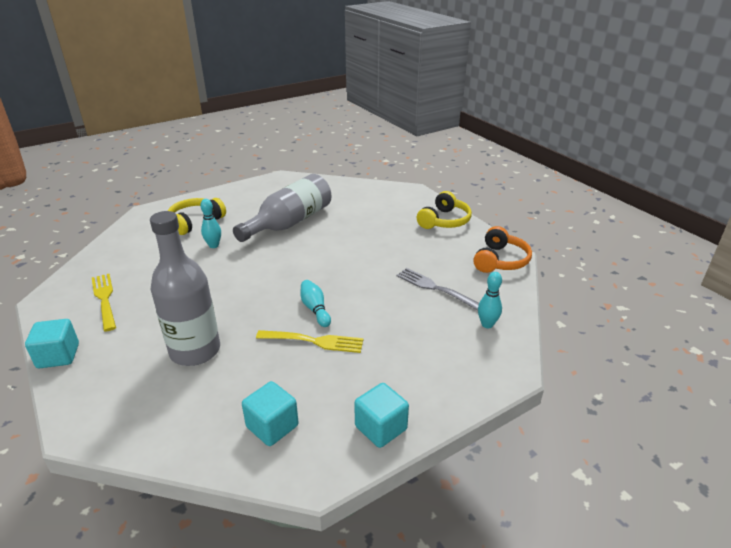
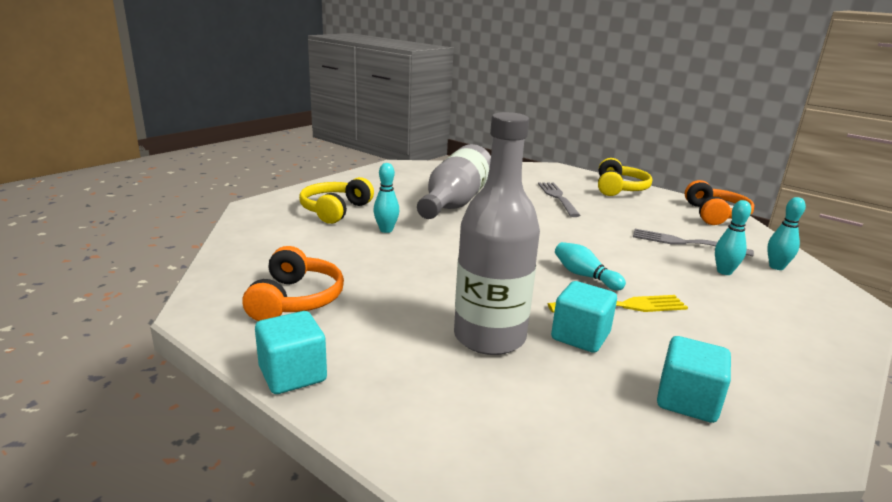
camera: 20 degrees left, 10 degrees down
(105, 299) = (295, 299): yellow fork -> orange headphones
(378, 226) = (558, 198): none -> grey fork
(381, 428) = (806, 377): turquoise cube -> turquoise cube (580, 336)
(433, 322) = (724, 272): none -> turquoise bowling pin

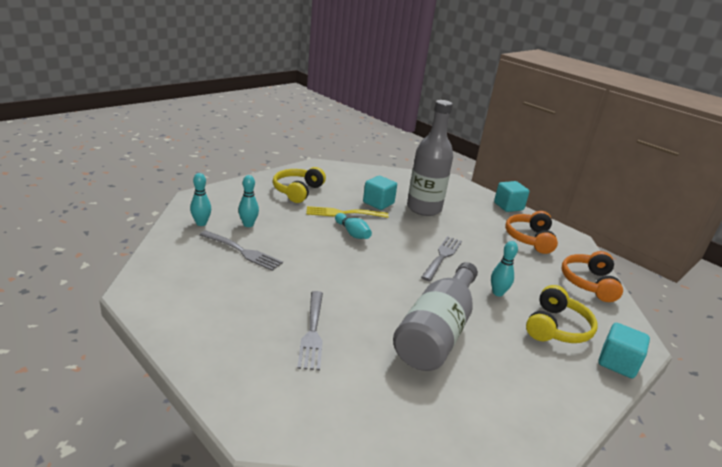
camera: 175 degrees left, 5 degrees up
(451, 259) = (442, 257): none -> grey fork
(619, 189) = (211, 347): yellow headphones -> yellow headphones (297, 191)
(687, 401) = (349, 179): turquoise cube -> turquoise cube (617, 363)
(715, 215) = (156, 283): orange headphones -> orange headphones (589, 283)

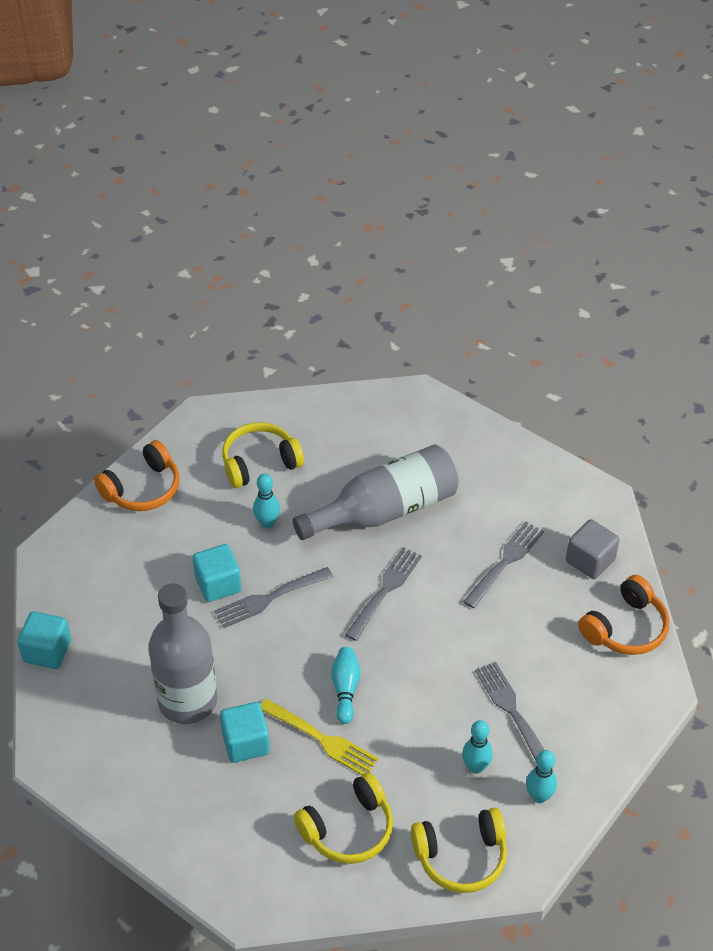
camera: 140 degrees left, 20 degrees up
(232, 195) = (461, 857): none -> yellow headphones
(239, 361) = (590, 560): none -> grey cube
(380, 283) = (385, 591): none -> grey fork
(530, 239) = (112, 578): orange headphones -> orange headphones (625, 628)
(617, 363) = (253, 412): turquoise cube -> turquoise cube (218, 584)

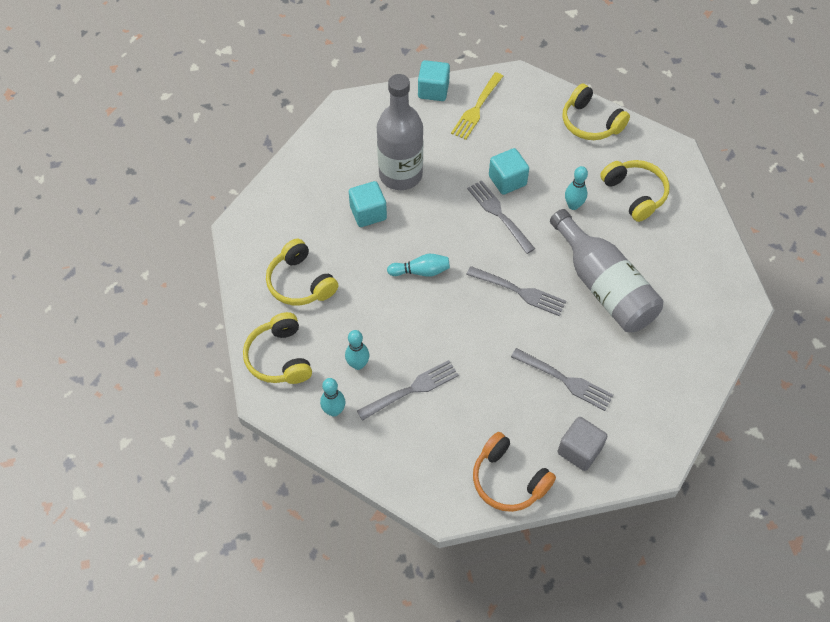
camera: 85 degrees right, 10 degrees up
(143, 489) = (590, 123): orange headphones -> yellow headphones
(321, 739) = (375, 259): yellow fork -> yellow fork (477, 108)

